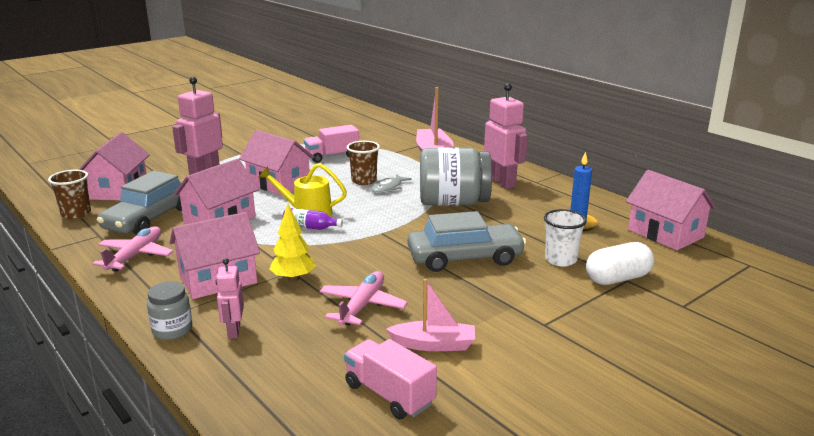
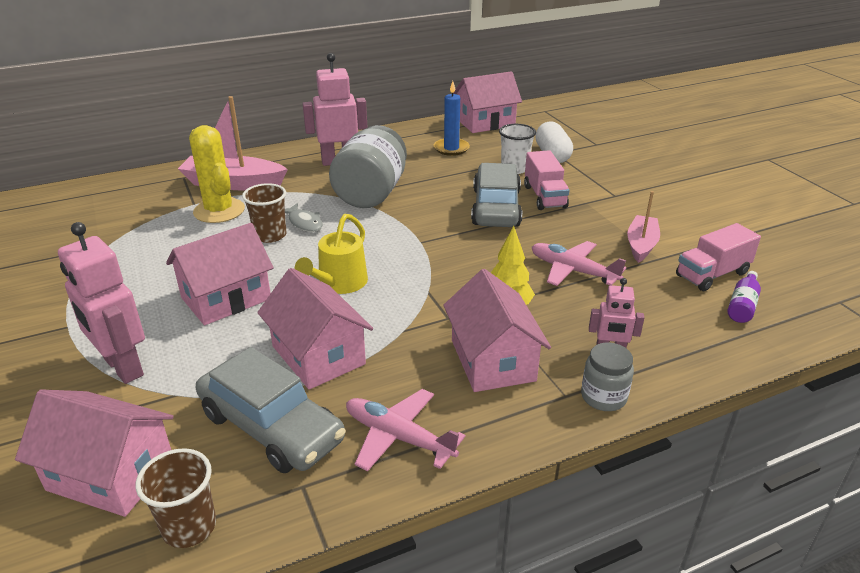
camera: 75 degrees left, 10 degrees up
(310, 227) = (383, 285): purple bottle -> purple bottle (742, 305)
(332, 156) = (164, 248): pink truck -> pink truck (544, 196)
(390, 160) = (219, 211): none -> yellow cactus

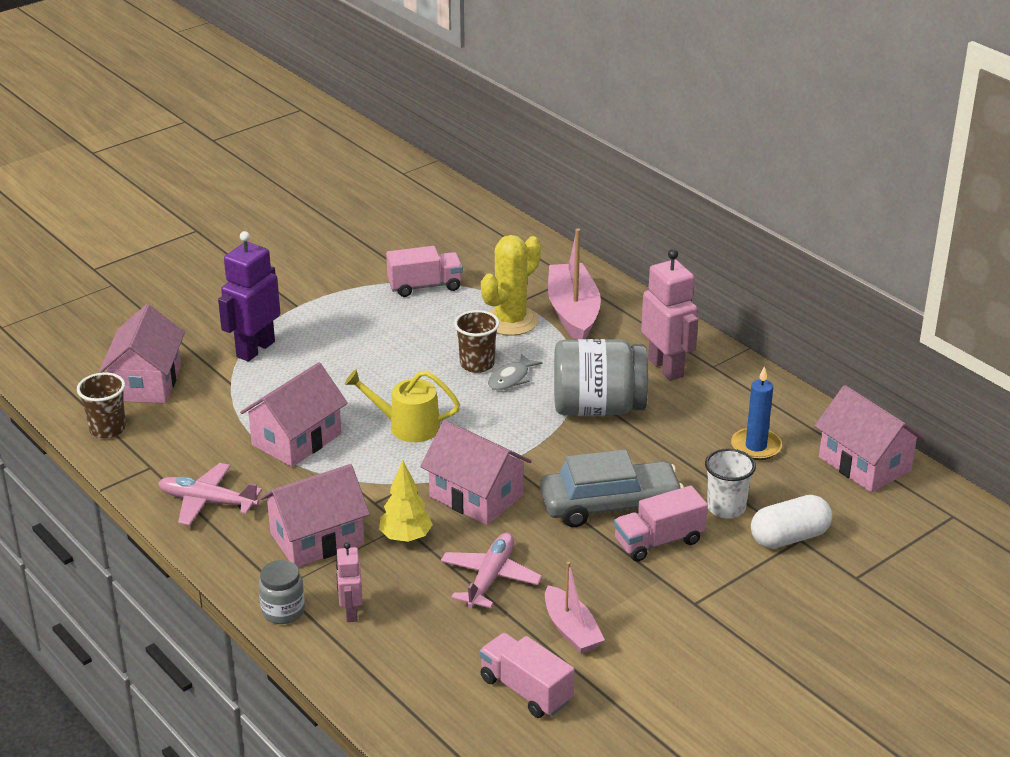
camera: 75 degrees right, 0 degrees up
(118, 244) = (425, 286): none -> pink truck
(122, 367) = (255, 349): pink robot -> purple robot
(226, 298) = (361, 370): pink house -> pink house (476, 496)
(271, 427) = (205, 437): grey car -> none
(399, 437) = (208, 502): pink plane -> pink plane turned 90 degrees counterclockwise
(641, 245) = (571, 630): pink boat -> pink boat turned 60 degrees clockwise
(742, 305) = (467, 713): purple bottle -> none

